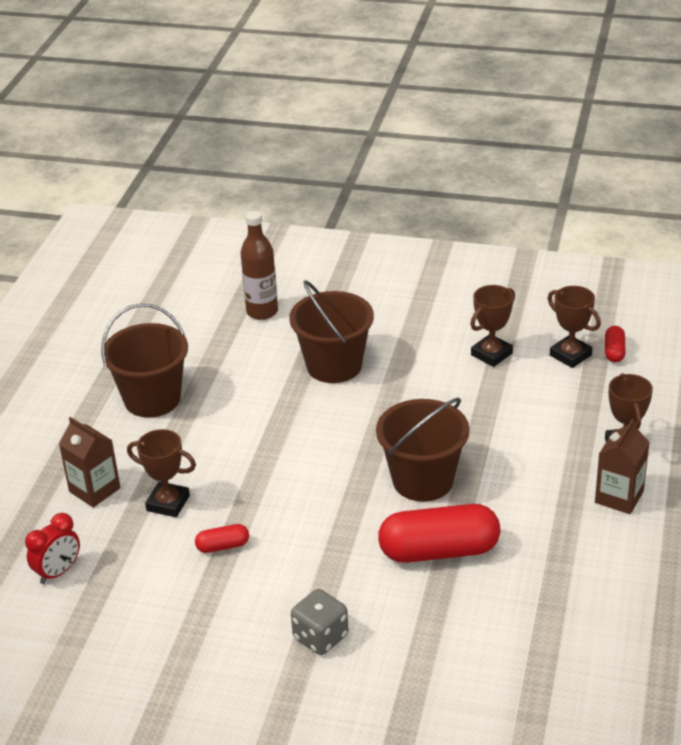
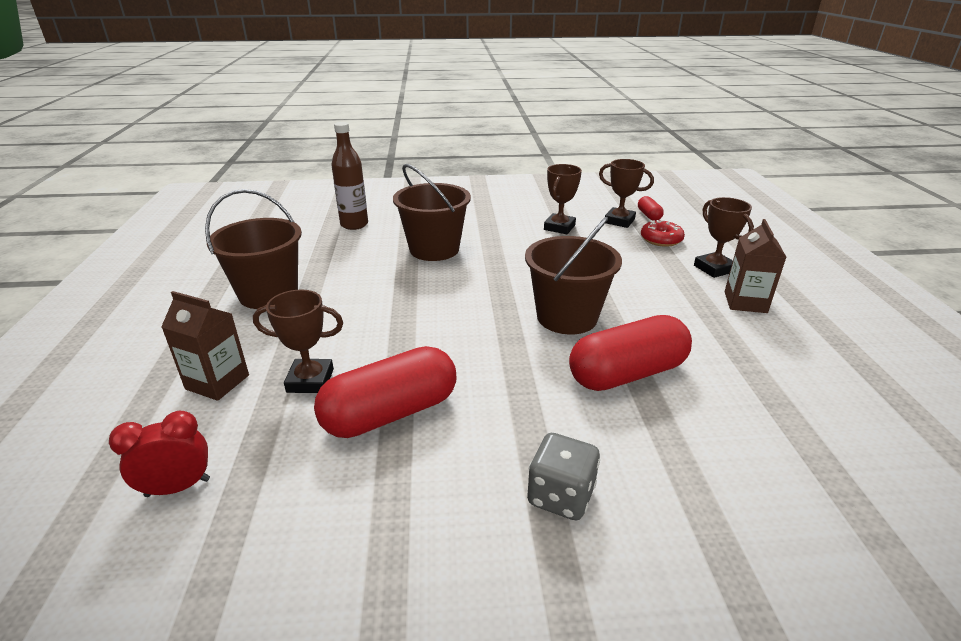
camera: 20 degrees left, 5 degrees down
(58, 572) = (178, 487): red clock -> red clock turned 135 degrees counterclockwise
(223, 546) = (391, 413): red capsule -> red capsule, size x2.20
(598, 394) = (661, 239): none -> red donut

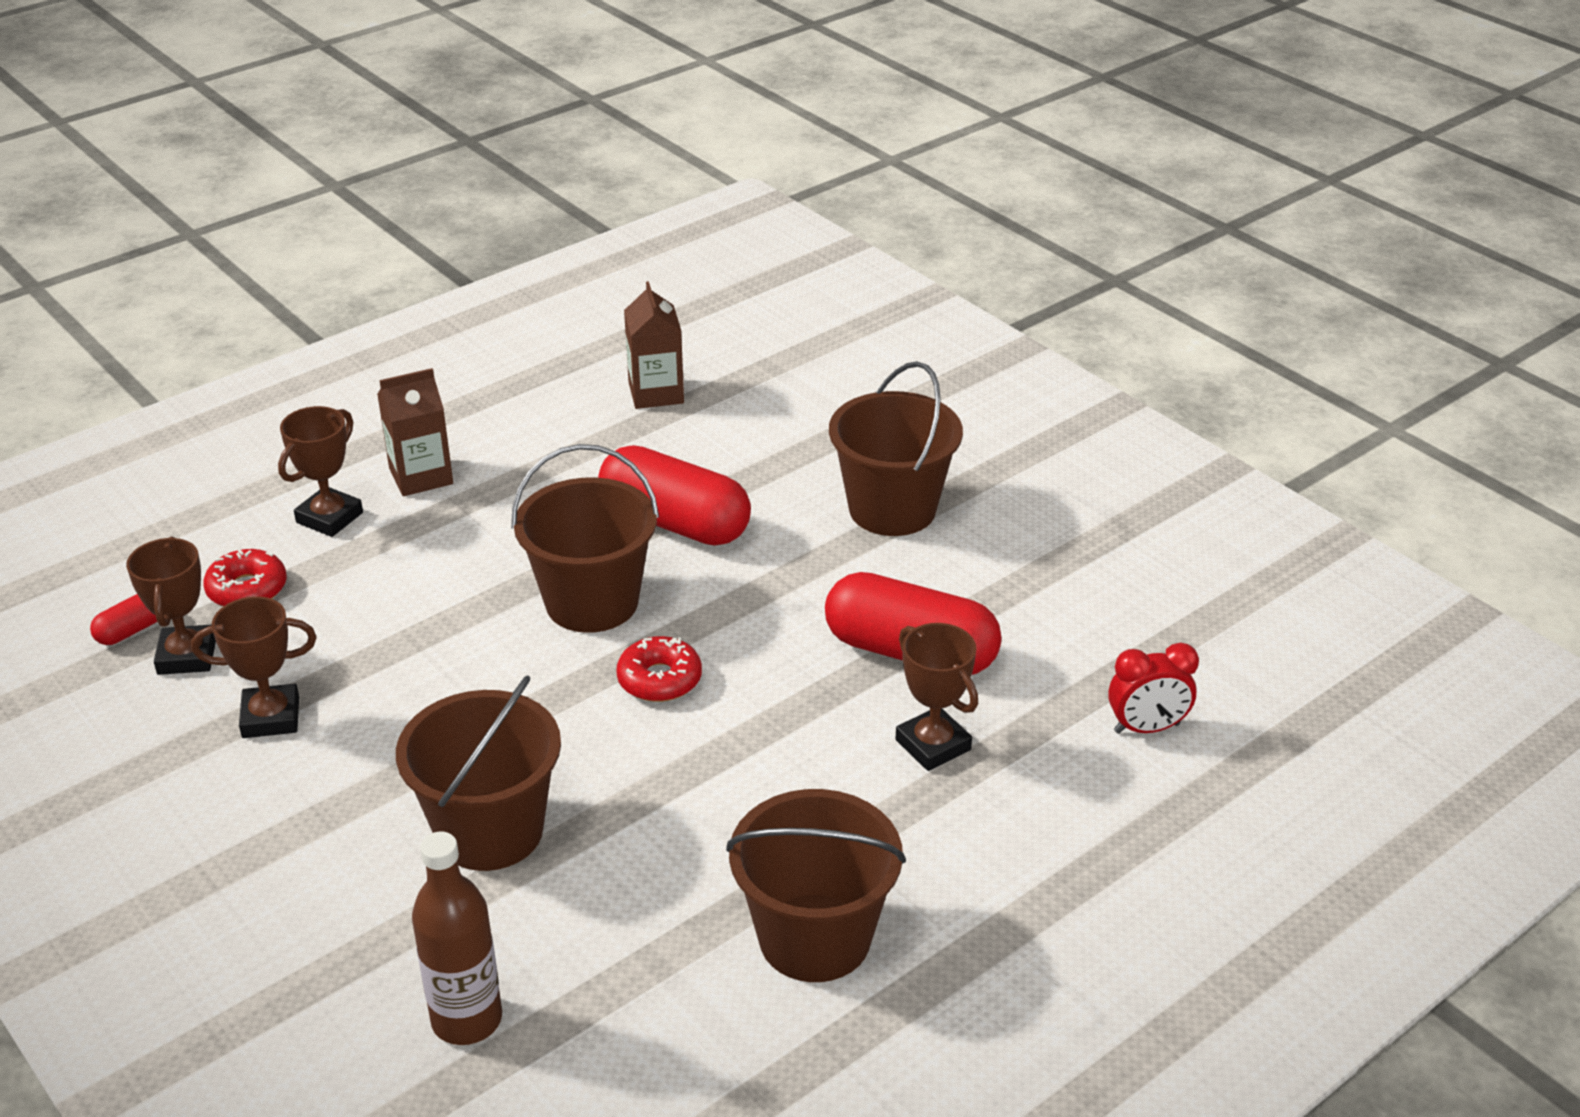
camera: 125 degrees left, 5 degrees up
(178, 487) = (1146, 728): red clock -> red clock turned 45 degrees counterclockwise
(217, 382) = (1021, 822): brown carton -> brown carton (656, 393)
(478, 315) = (659, 679): none -> red donut
(560, 496) = (892, 509): grey dice -> brown bucket

